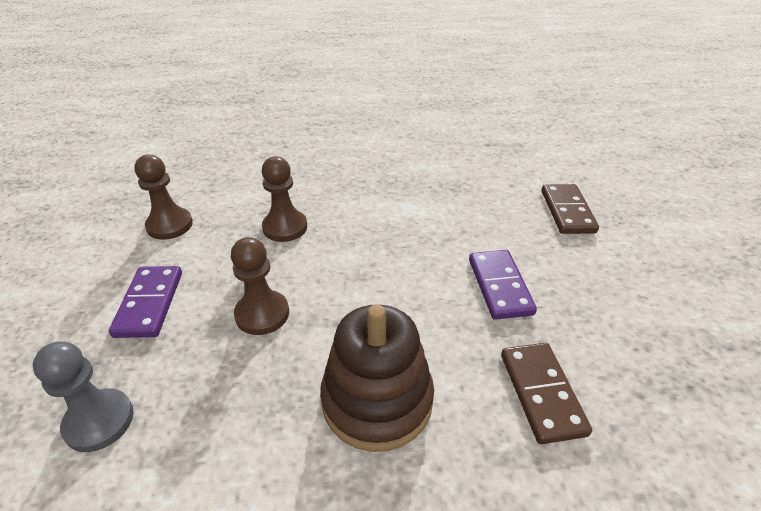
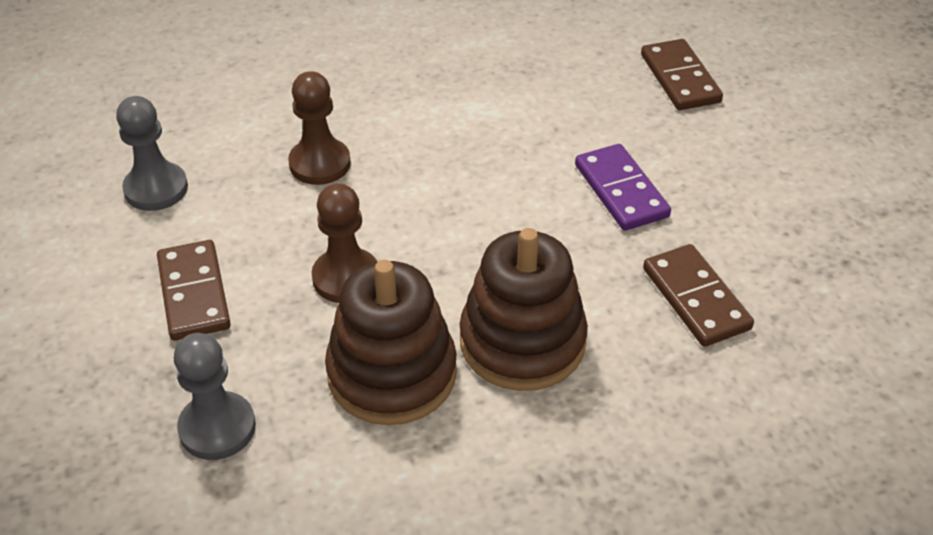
camera: 15 degrees left, 5 degrees up
(149, 303) = (194, 293): purple domino -> brown domino
(169, 225) = (156, 189): brown pawn -> grey pawn
(258, 405) = (392, 373): none -> brown stacking toy

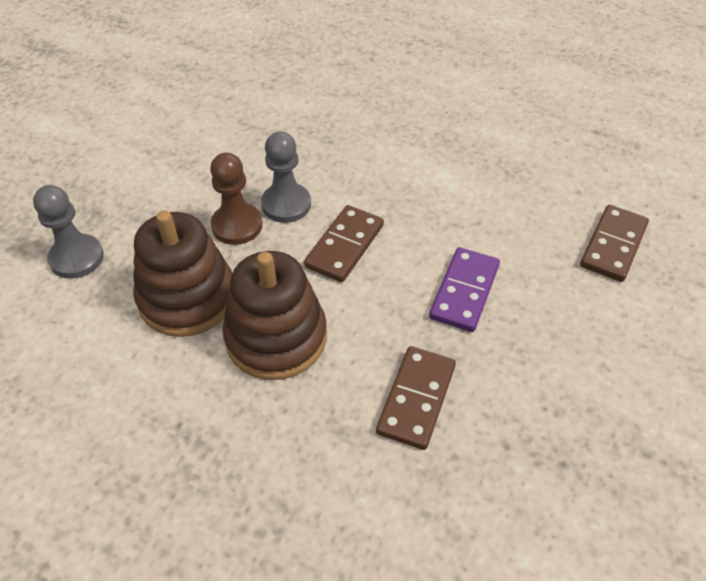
camera: 45 degrees right, 5 degrees up
(156, 189) = (214, 110): grey pawn -> grey pawn (286, 204)
(194, 293) = (158, 179): brown domino -> brown domino (345, 246)
(320, 164) = (309, 150): brown pawn -> none

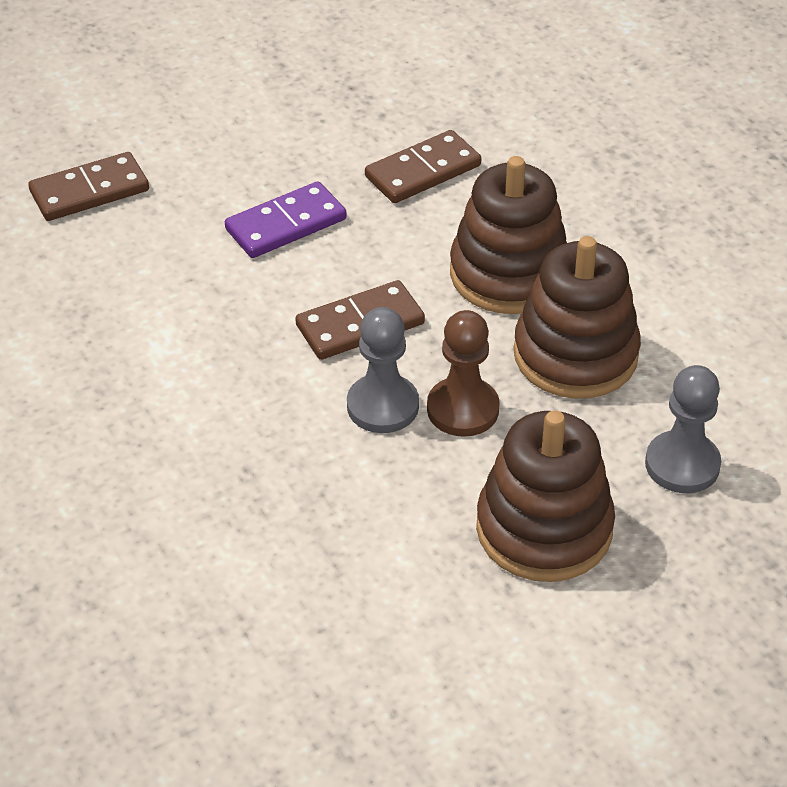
camera: 145 degrees left, 5 degrees down
(144, 185) = (544, 529): none -> brown stacking toy

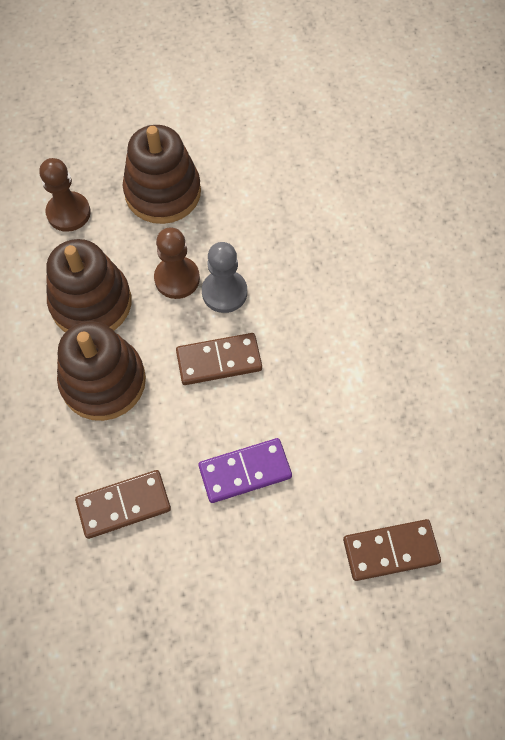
camera: 165 degrees left, 20 degrees up
(682, 464) = (68, 213): grey pawn -> brown pawn

